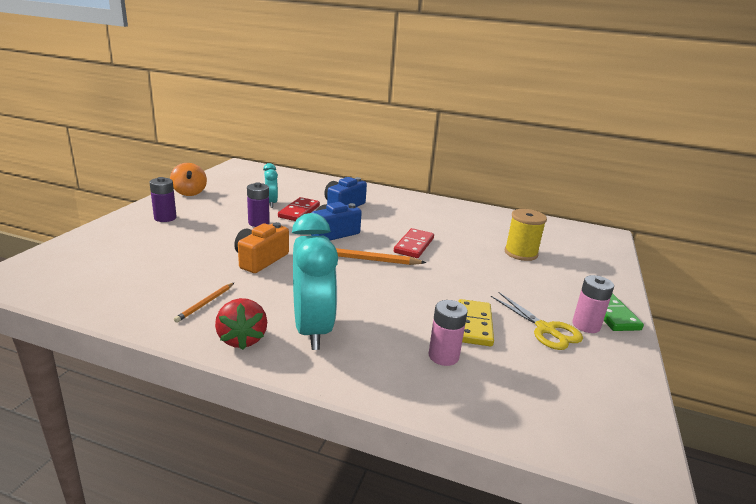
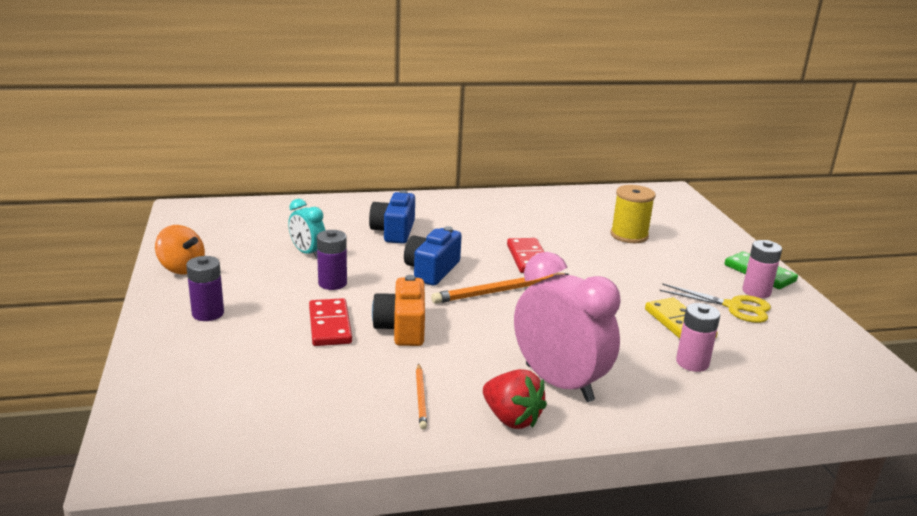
camera: 30 degrees left, 0 degrees up
(299, 211) = (356, 254): red domino -> red domino (329, 325)
(312, 330) = (559, 383): turquoise clock -> pink clock

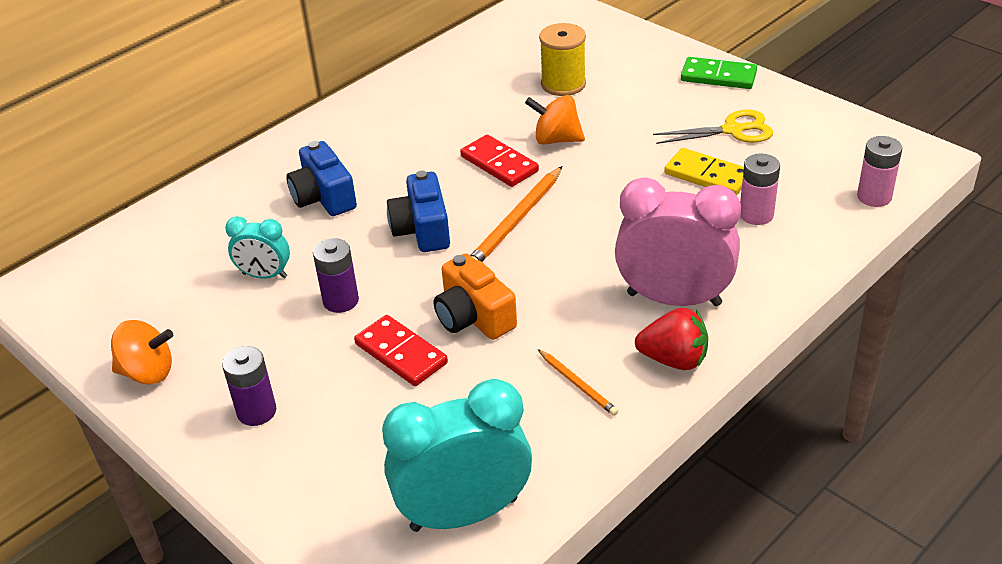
camera: 30 degrees left, 15 degrees up
(245, 430) = (464, 513): none -> turquoise clock
(586, 261) = (556, 139): none -> orange spinning top
(756, 291) = (735, 101): pink battery -> pink battery (874, 197)

